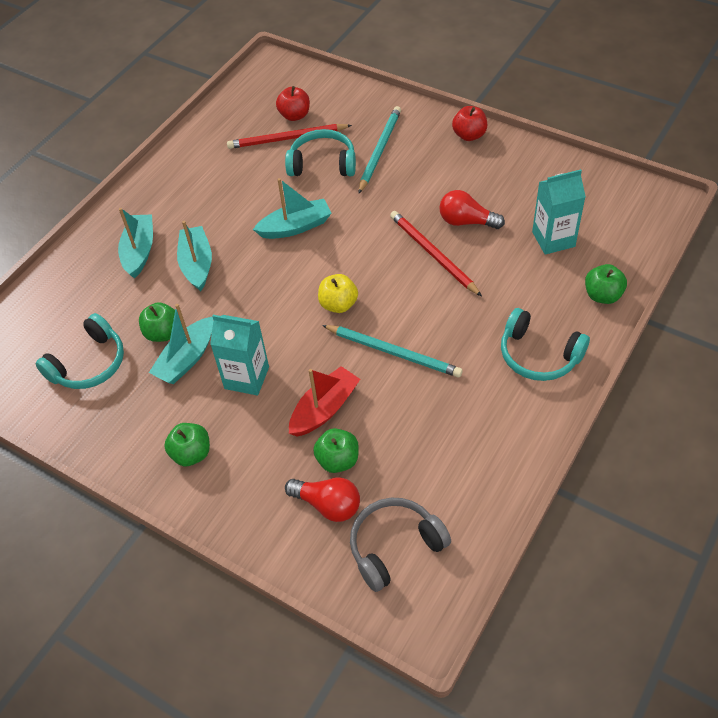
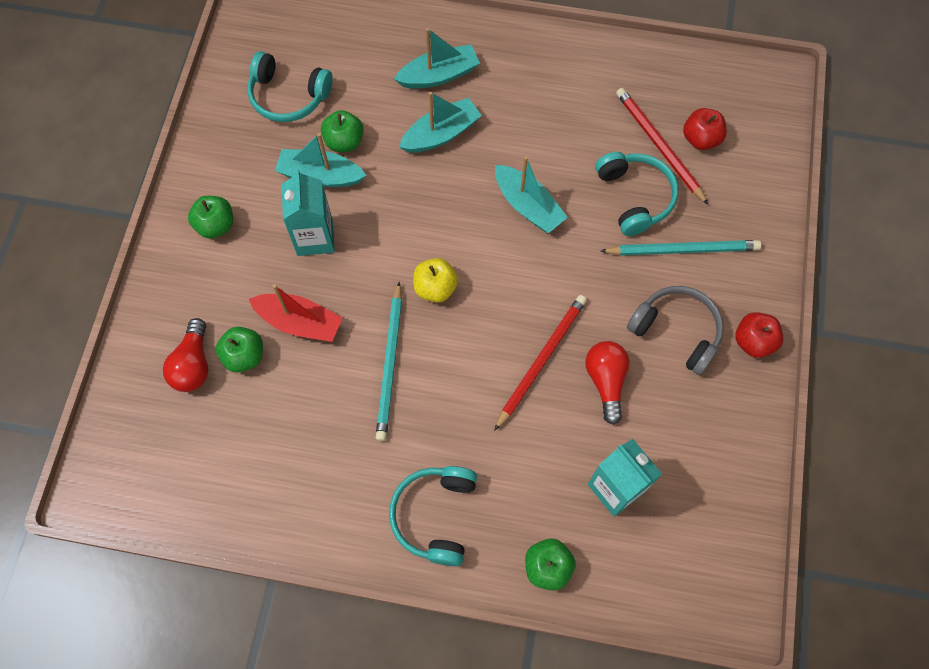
camera: 65 degrees right, 15 degrees up
(395, 547) = (164, 440): grey headphones -> grey headphones (676, 332)

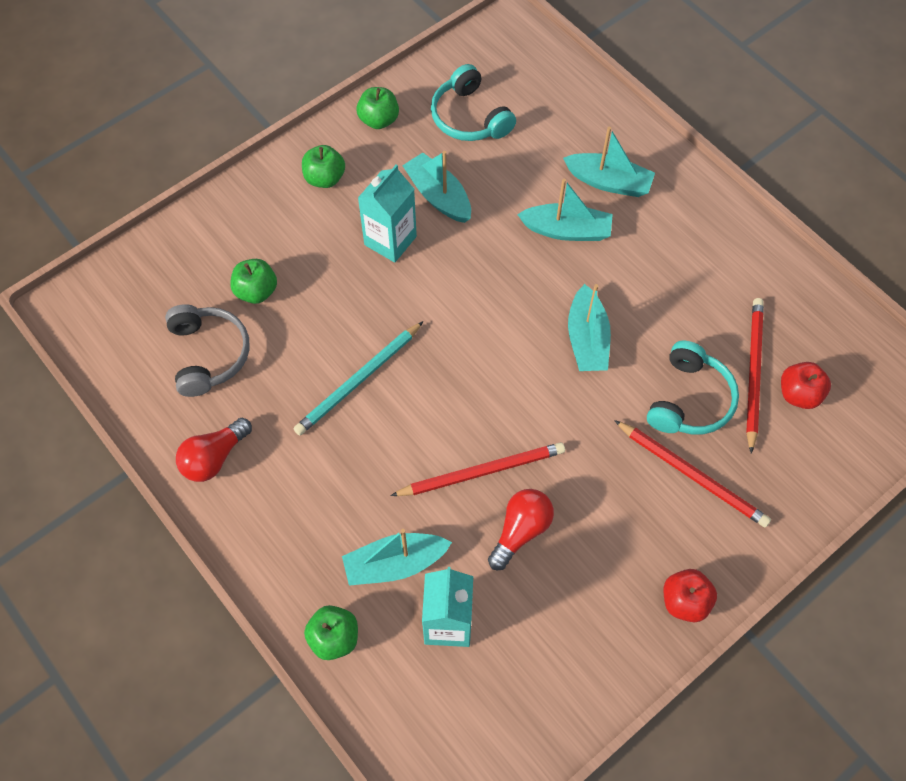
camera: 40 degrees right, 5 degrees down
(193, 364) = (215, 270): red light bulb -> red light bulb (214, 457)
(299, 322) = (319, 297): red boat -> none
(344, 142) = (481, 182): green apple -> green apple (379, 120)
(435, 288) = (448, 349): yellow apple -> none
(435, 516) = (285, 524): turquoise headphones -> none
(541, 477) = (395, 563): none -> turquoise boat
(676, 332) = (621, 539): grey headphones -> grey headphones (208, 354)
(683, 250) = (692, 475): turquoise pencil -> red pencil

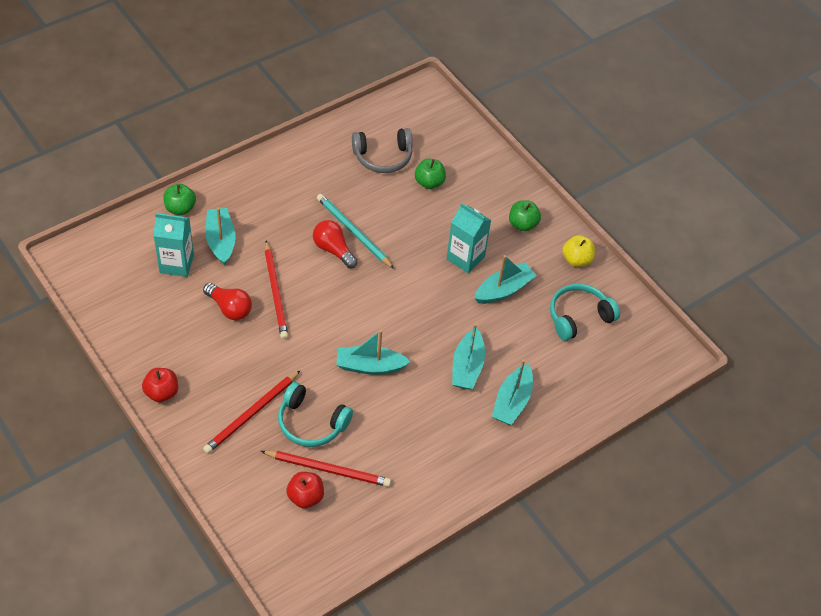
camera: 90 degrees right, 10 degrees down
(214, 457) = (308, 158): red light bulb -> red light bulb (333, 250)
(379, 120) = (576, 260): green apple -> yellow apple

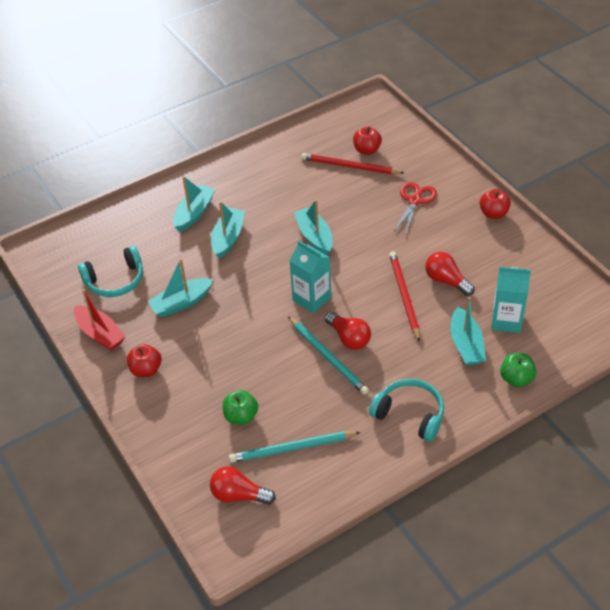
camera: 170 degrees left, 5 degrees down
(251, 414) = (415, 200): red pencil -> red scissors
(311, 423) = (364, 195): turquoise headphones -> turquoise headphones (410, 415)
(370, 366) = (314, 236): turquoise boat -> turquoise boat turned 120 degrees counterclockwise
(383, 157) = (292, 448): grey headphones -> turquoise pencil
(423, 125) = (239, 495): none -> red light bulb
(465, 258) = (214, 333): turquoise carton -> turquoise carton (311, 299)
(522, 224) = (146, 370): green apple -> red apple
(576, 260) = (100, 334): yellow apple -> red boat

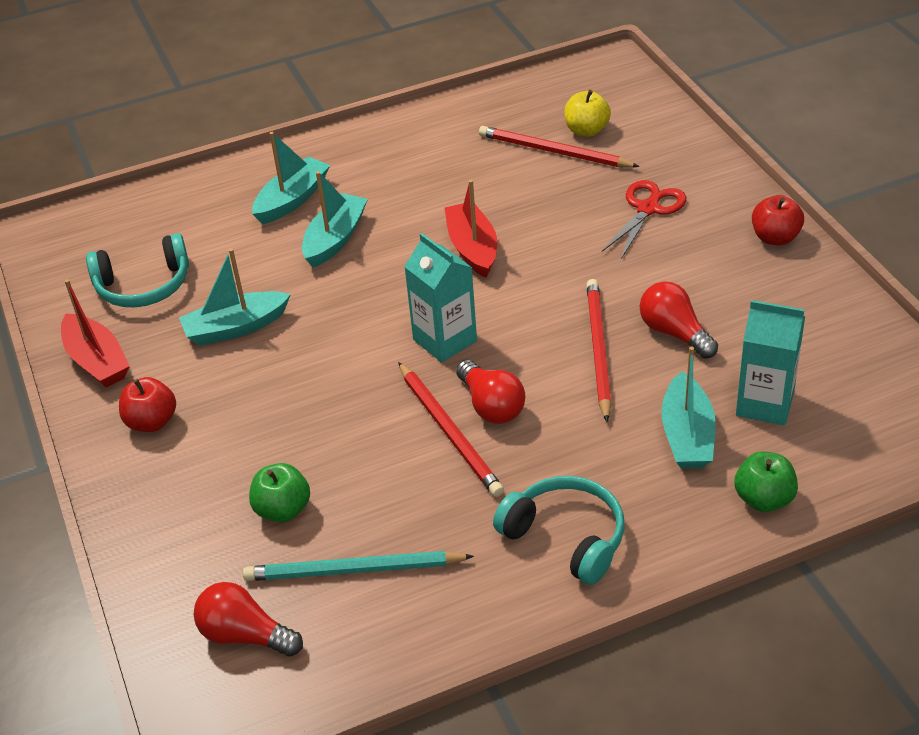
camera: 10 degrees right, 5 degrees down
(314, 236) = (472, 248): turquoise boat -> red boat
(328, 357) = (449, 432): turquoise pencil -> red pencil
(367, 150) = (586, 130): red apple -> yellow apple

